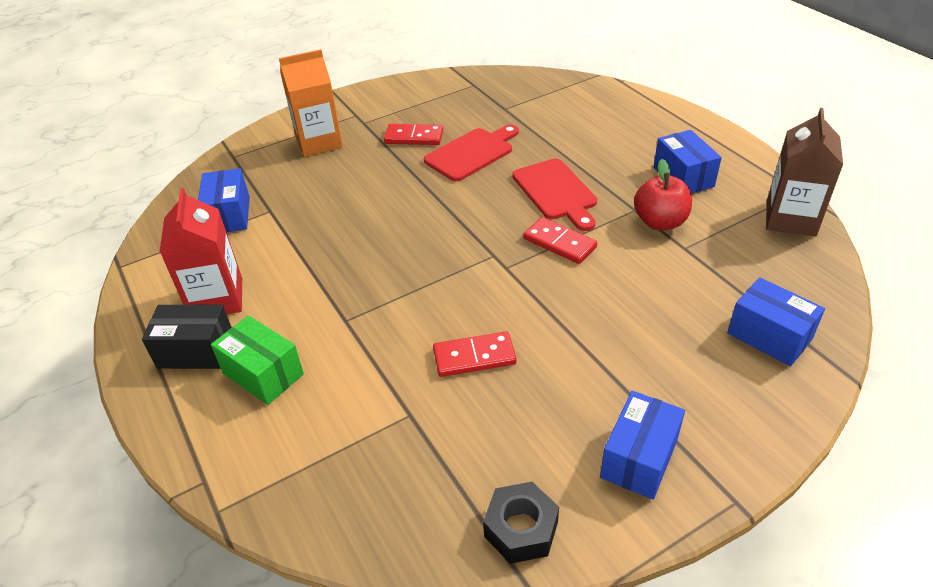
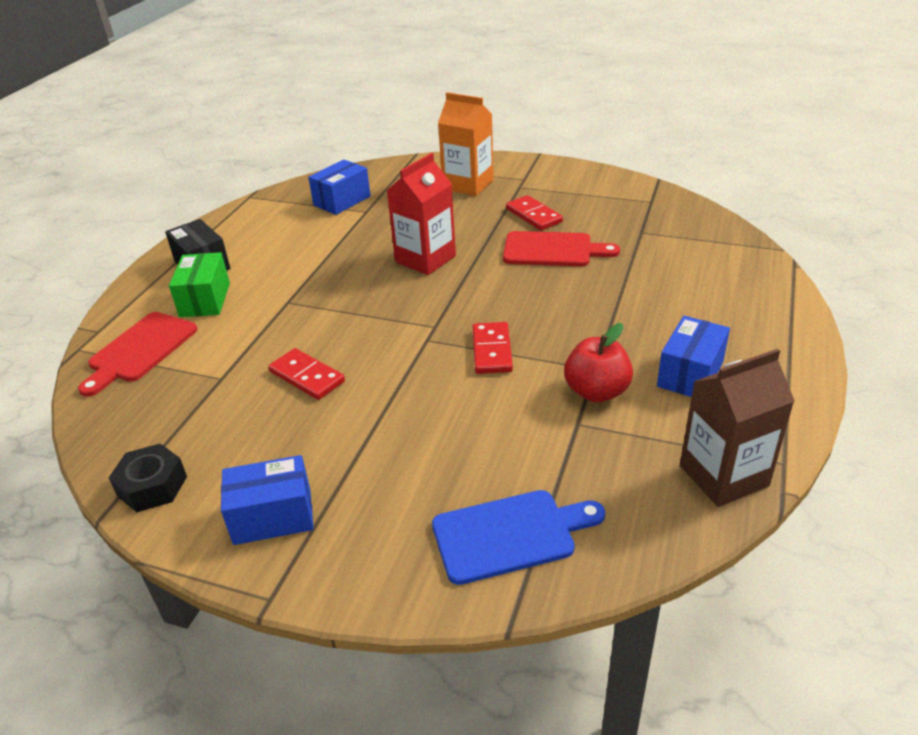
camera: 50 degrees right, 5 degrees down
(217, 299) = (256, 244): red carton -> red carton (425, 259)
(556, 192) = (559, 315): red cutting board -> red cutting board (140, 350)
(769, 336) = (509, 535): blue box -> blue cutting board

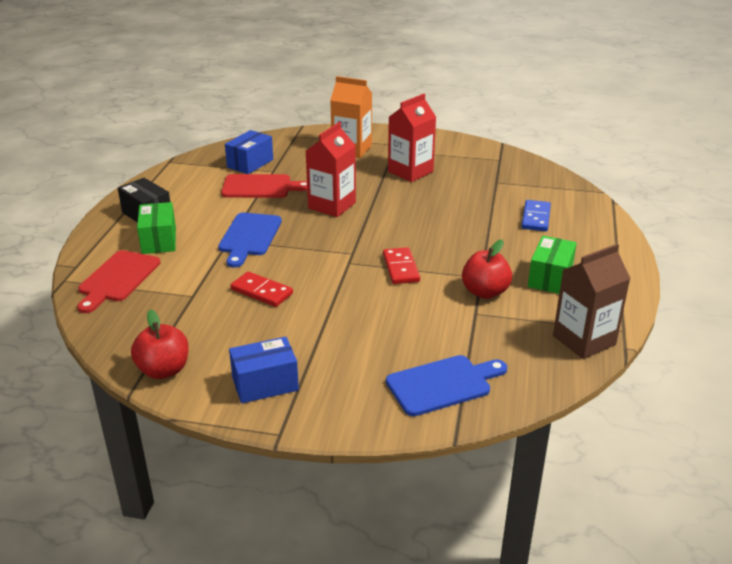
camera: 10 degrees left, 5 degrees down
(152, 486) = (164, 370): black nut -> red apple
(313, 298) = (249, 237): none -> blue cutting board
(534, 215) = (410, 171): red domino -> red carton
(552, 250) = (430, 196): red cutting board -> red cutting board (260, 187)
(685, 284) = (536, 218): none -> blue domino
(690, 374) = (550, 278): blue box -> green box

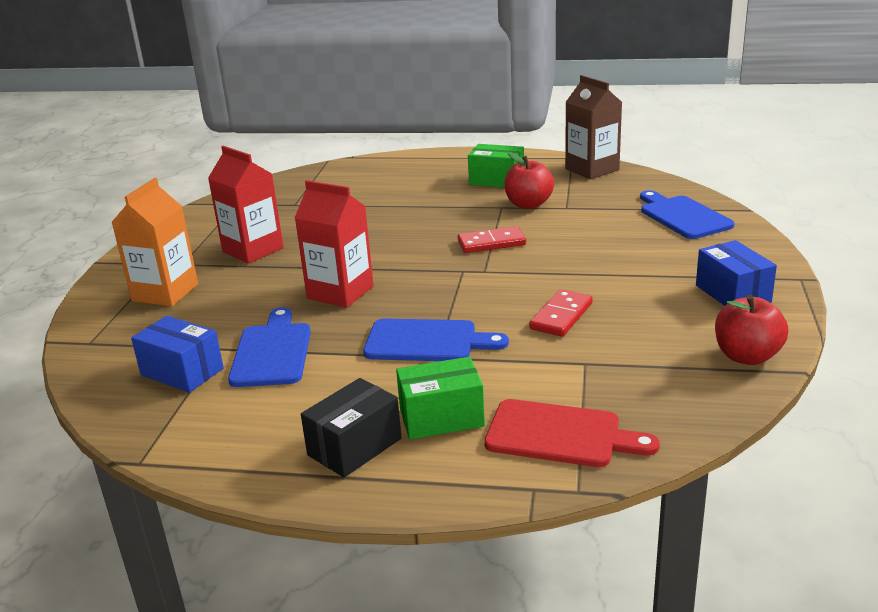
camera: 90 degrees left, 5 degrees down
(260, 187) = (272, 352): red cutting board -> blue cutting board
(536, 218) = (381, 186): blue domino -> none

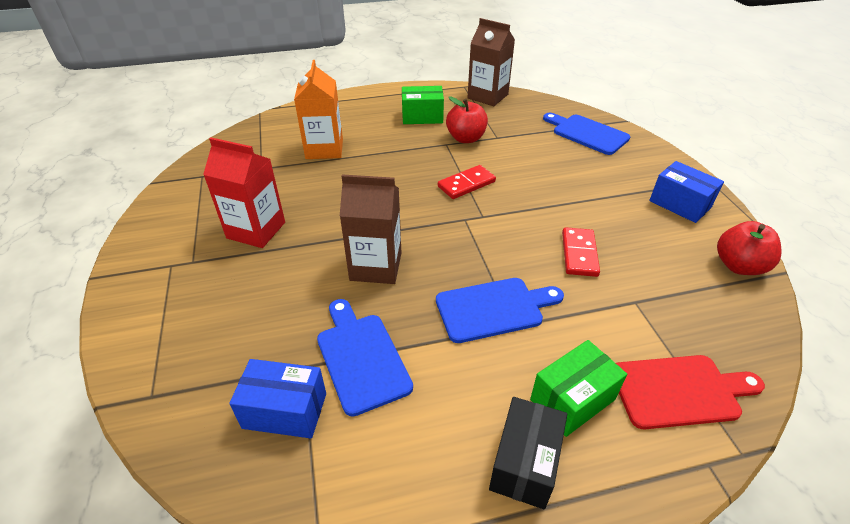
camera: 25 degrees left, 15 degrees up
(165, 293) = (197, 304): orange carton -> orange carton (324, 149)
(340, 292) = (376, 266): red carton -> brown carton

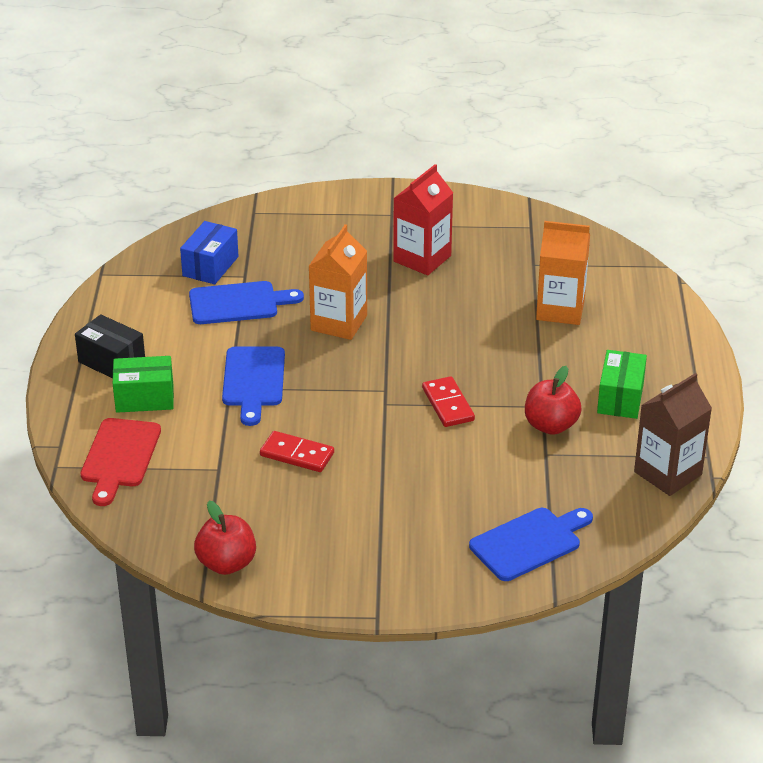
camera: 105 degrees right, 5 degrees down
(376, 266) = (339, 323): brown carton -> orange carton
(572, 399) = (144, 398): green box -> green box turned 75 degrees counterclockwise
(680, 204) = (342, 565): blue box -> none

